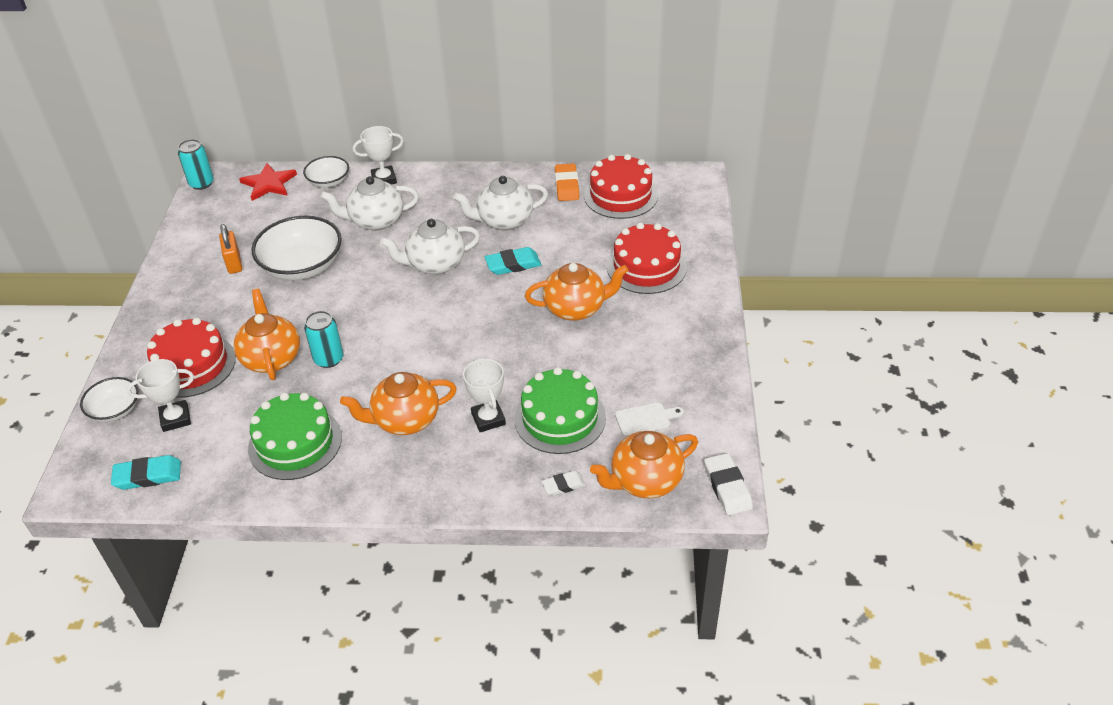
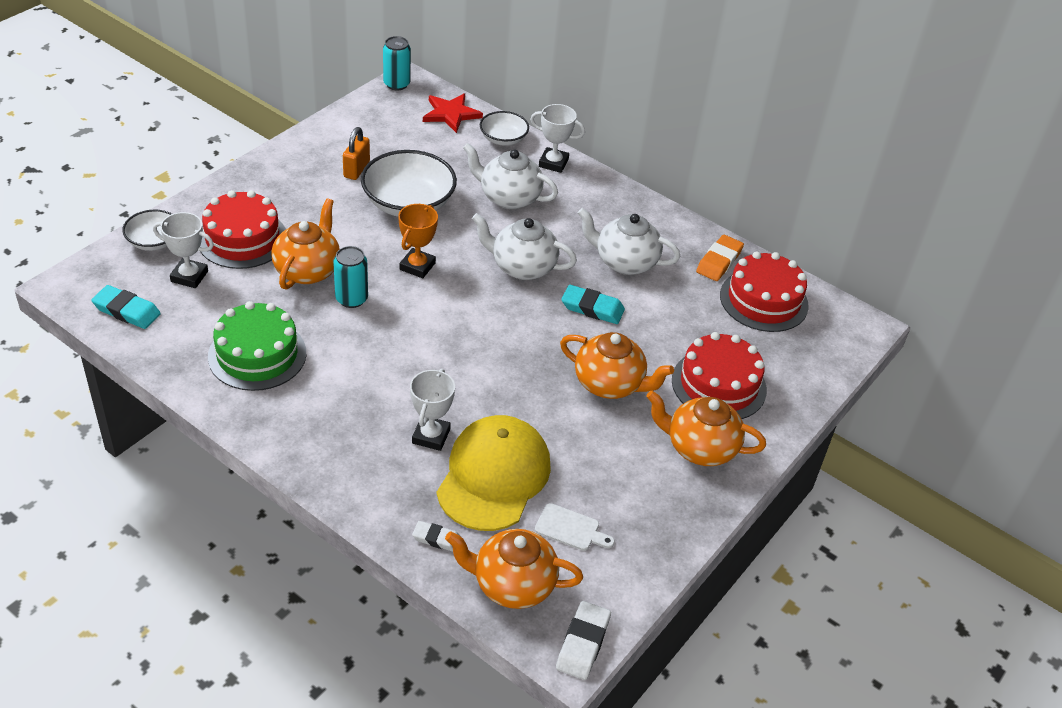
camera: 30 degrees right, 0 degrees up
(356, 307) = (417, 266): none -> orange trophy
(405, 420) = (361, 391): orange teapot -> orange teapot (700, 448)
(560, 418) = (494, 476): green cake -> yellow cap

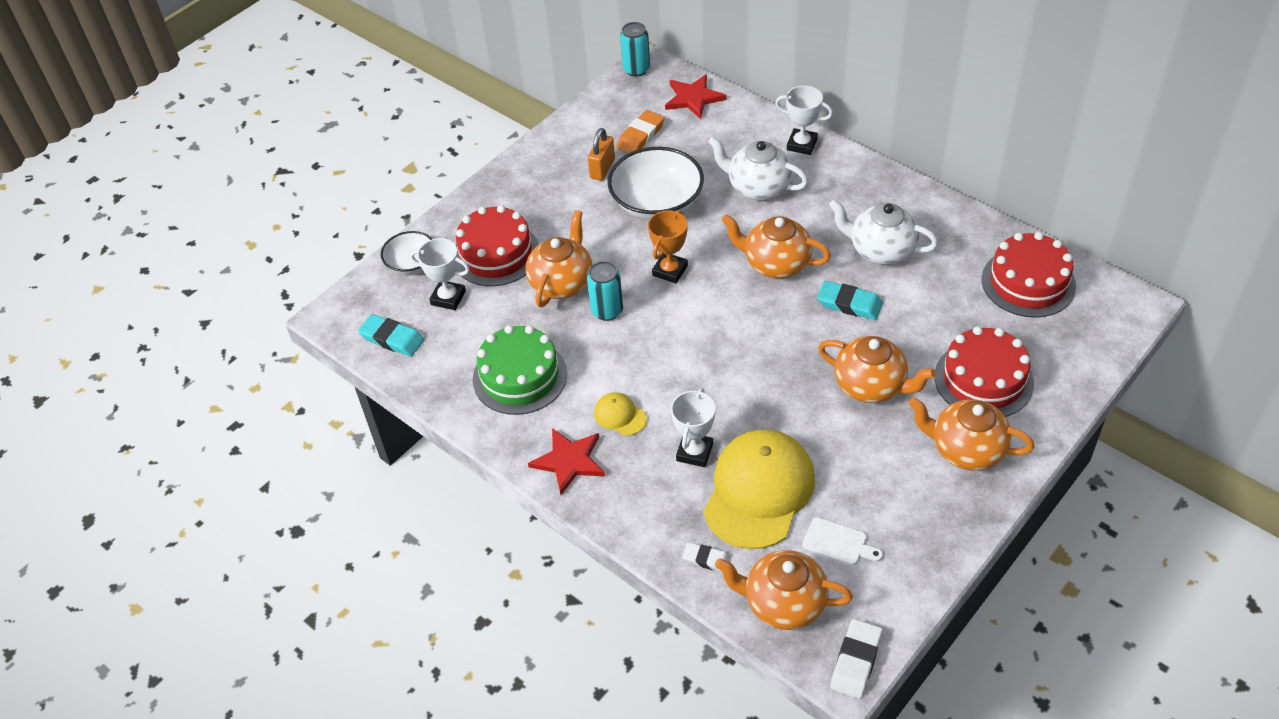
camera: 10 degrees right, 5 degrees up
(302, 438) = (569, 461): none -> red star
(357, 397) = (620, 415): none -> yellow cap
(503, 139) = (748, 122): white bowl -> none
(522, 267) = (775, 263): white teapot -> orange teapot
(719, 261) = (979, 242): orange eraser -> orange eraser (640, 136)

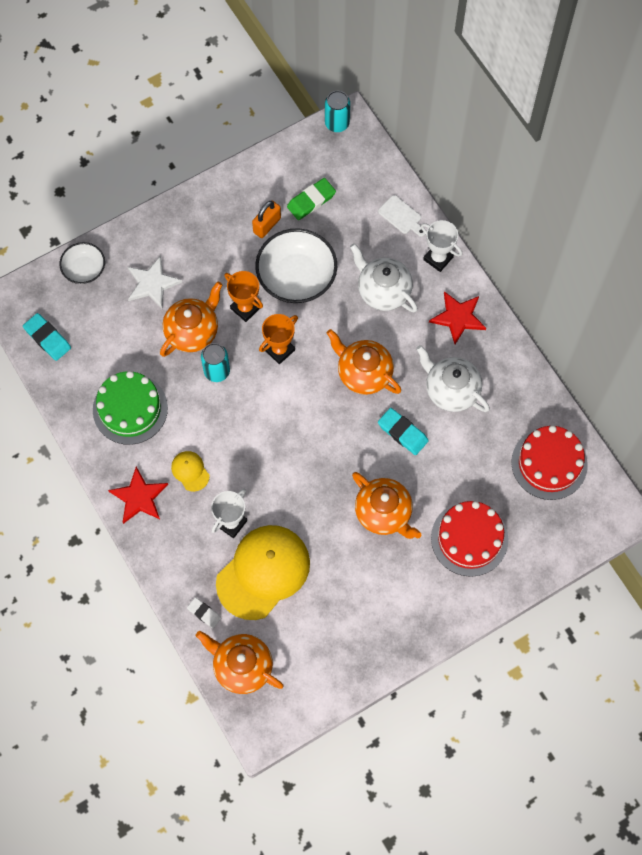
camera: 15 degrees right, 20 degrees up
(448, 298) = (101, 314): white trophy -> none
(496, 254) = (152, 283): red cake -> white star
(613, 245) = (245, 308): none -> orange trophy
(640, 136) = (311, 201): orange eraser -> green eraser
(693, 98) = (371, 174): red star -> red star (458, 317)
(838, 543) = (300, 634): white cutting board -> white cutting board (401, 216)
(856, 661) = (271, 727): white eraser -> none
(966, 449) = (426, 593): orange teapot -> none

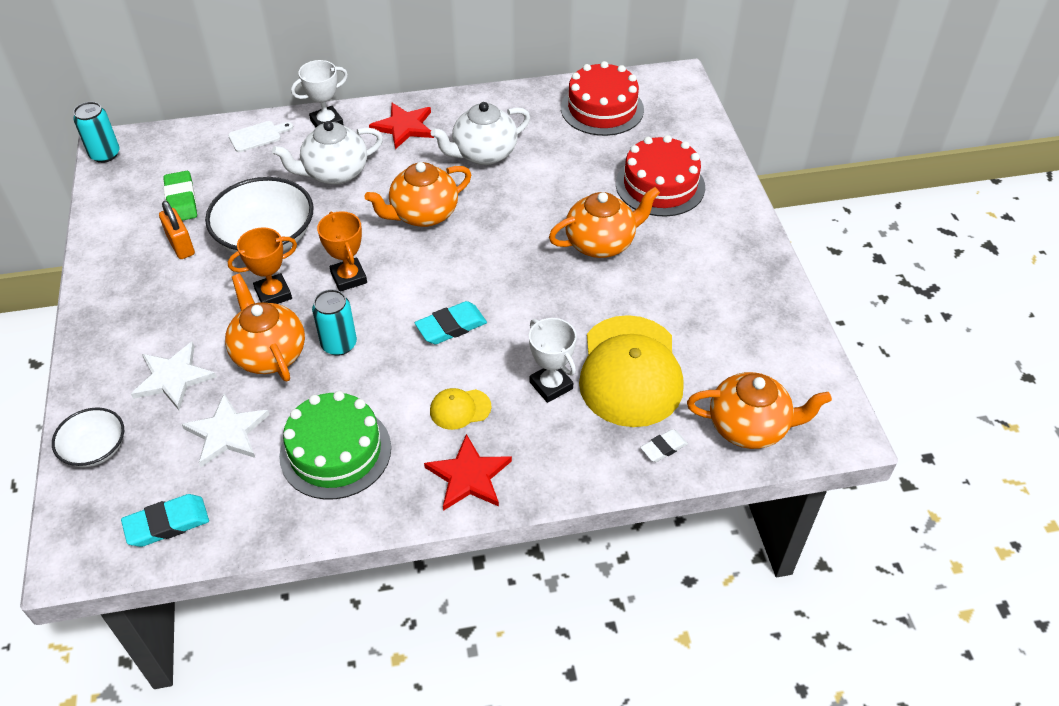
camera: 70 degrees left, 20 degrees down
(122, 338) = (227, 432): none -> white star
(242, 666) = (749, 427): orange teapot -> orange teapot turned 135 degrees counterclockwise
(263, 572) = (630, 371): yellow cap -> yellow cap turned 150 degrees counterclockwise
(402, 433) = (512, 203): turquoise eraser -> turquoise eraser (451, 326)

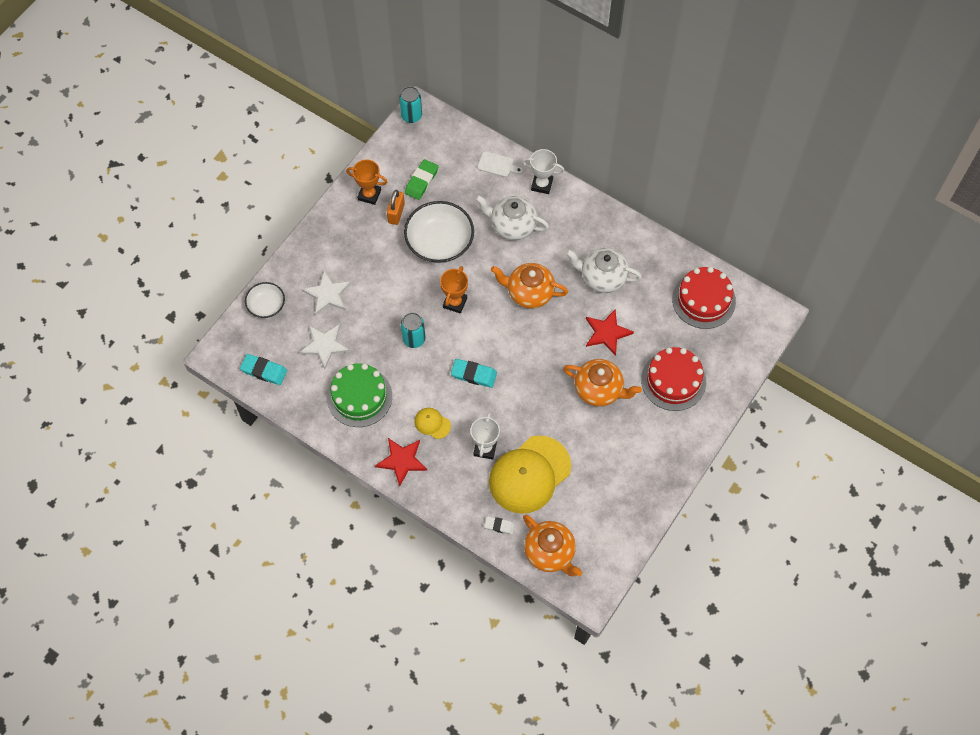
camera: 45 degrees right, 15 degrees up
(269, 354) = (379, 317): orange teapot -> none
(273, 294) = (411, 282): orange trophy -> orange trophy (369, 195)
(404, 127) = (580, 222): red star -> red star (607, 333)

